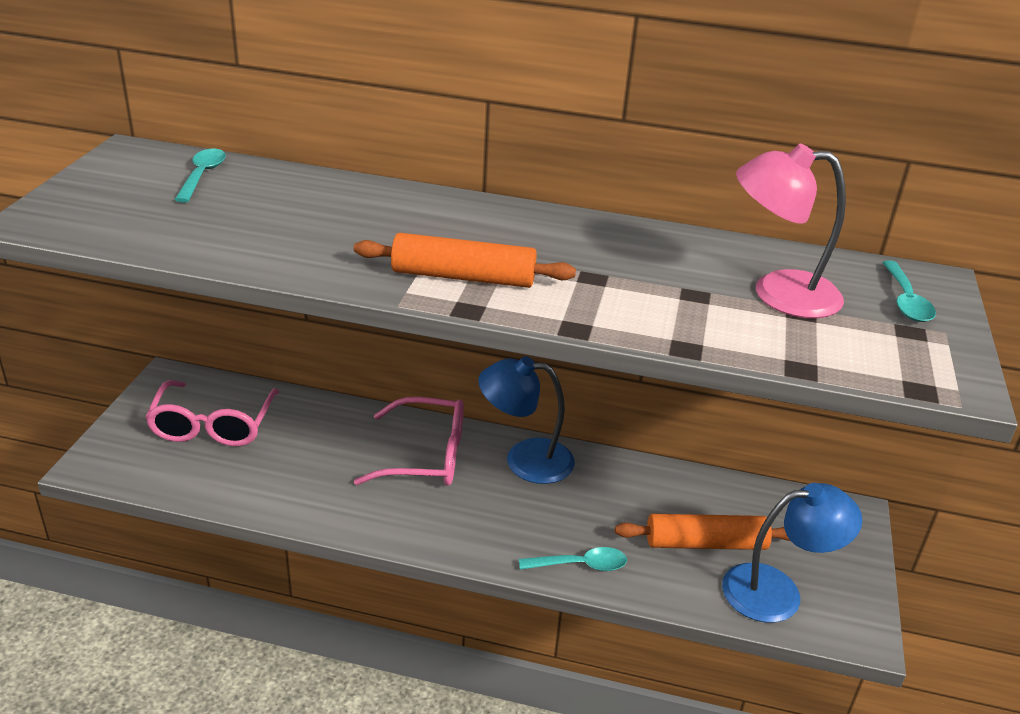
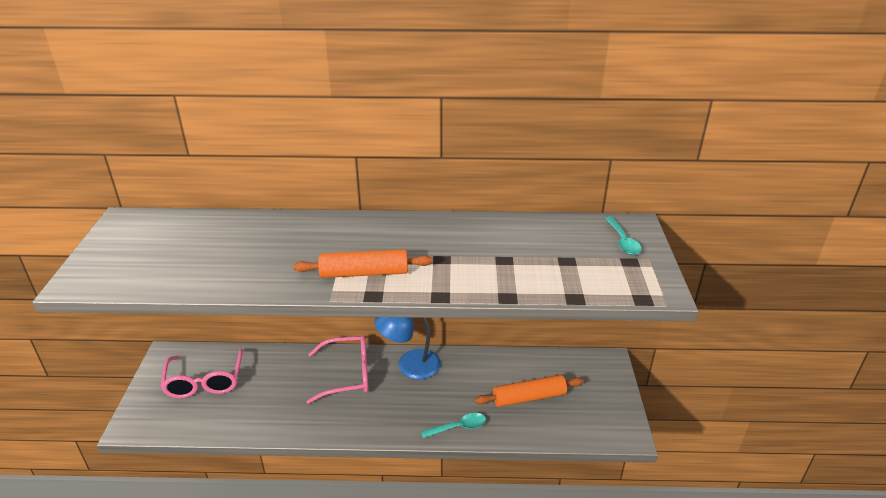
camera: 10 degrees left, 0 degrees up
(202, 175) = (177, 229): turquoise spoon -> none
(777, 591) = (576, 419): blue lamp -> none
(778, 293) = (551, 250): pink lamp -> none

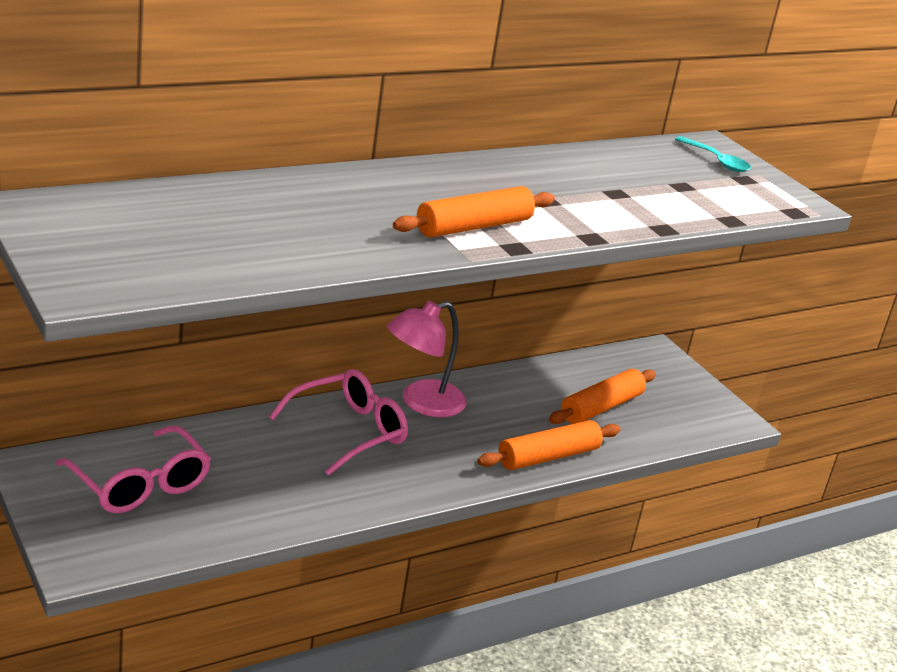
camera: 35 degrees left, 5 degrees down
(409, 365) = (422, 403): blue lamp -> pink lamp
(458, 427) = (548, 457): turquoise spoon -> orange rolling pin

